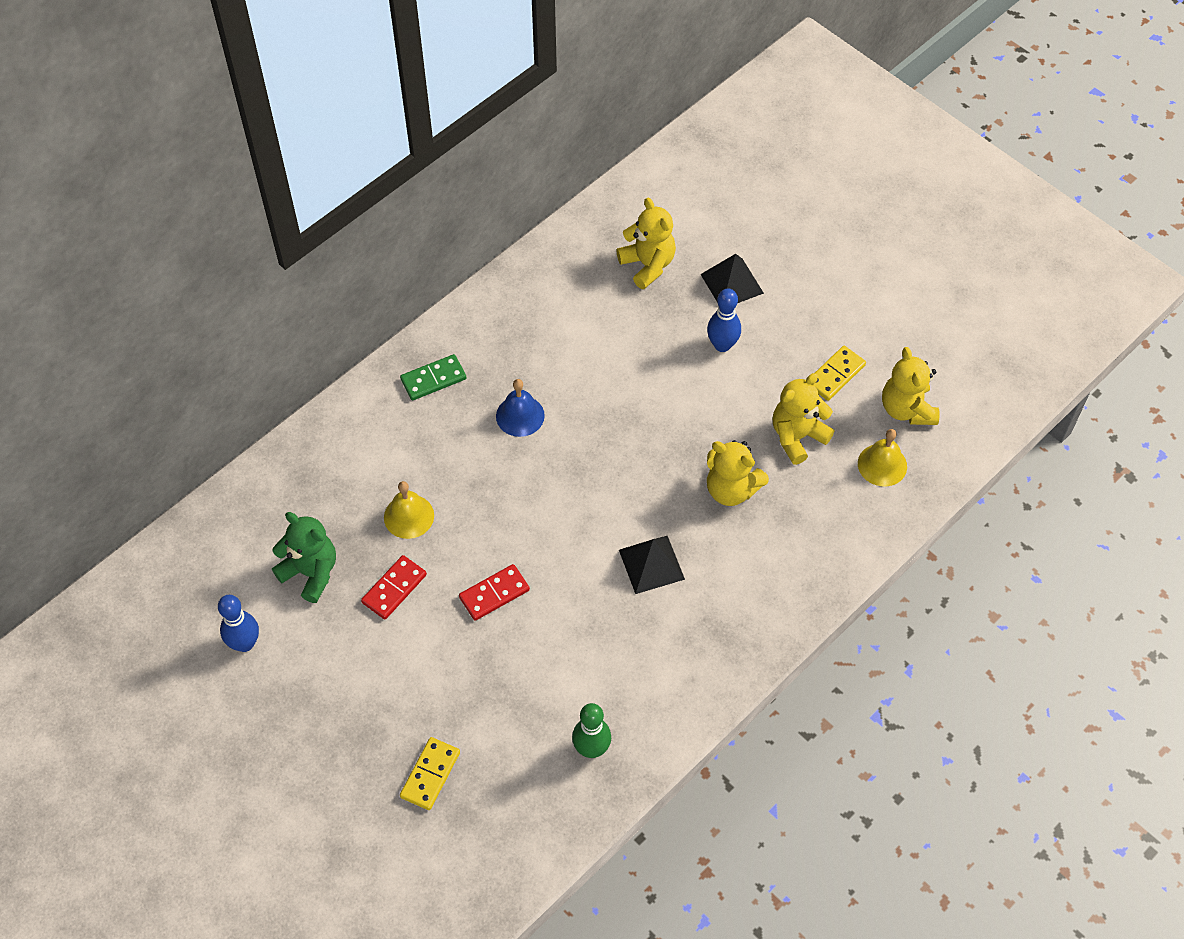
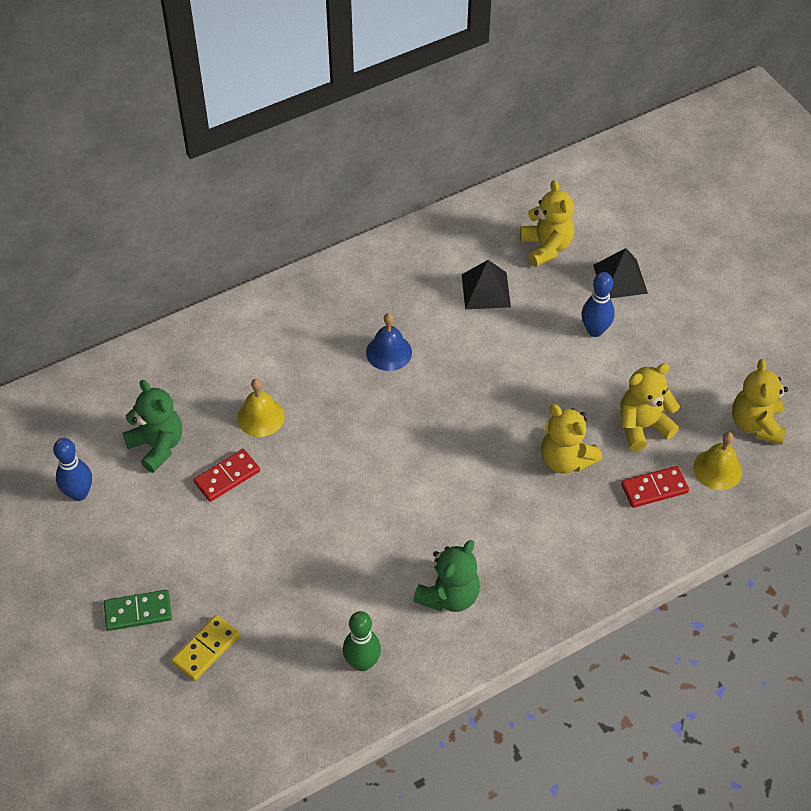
camera: 15 degrees right, 5 degrees down
(433, 379) = (320, 304): green domino -> green domino (138, 612)
(494, 594) = (316, 502): red domino -> red domino (654, 488)
(651, 564) = (470, 509): black pyramid -> black pyramid (486, 290)
(657, 659) = (449, 595): none -> green teddy bear
(835, 375) = (695, 379): yellow domino -> none

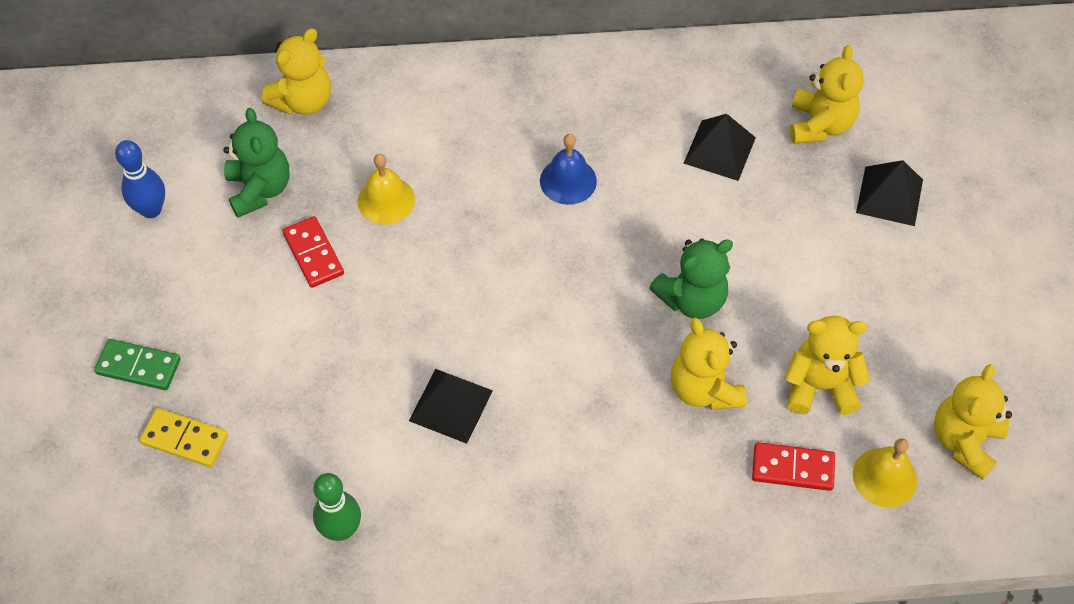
camera: 25 degrees right, 5 degrees up
(153, 368) = (303, 101): none -> yellow teddy bear
(206, 649) = (184, 439): yellow domino -> yellow domino turned 45 degrees clockwise
(227, 477) = (313, 254): red domino -> red domino turned 75 degrees clockwise
(392, 543) = (450, 405): none -> black pyramid
(449, 595) = (480, 494): green teddy bear -> green teddy bear (692, 299)
(595, 330) = (824, 247): blue bowling pin -> none

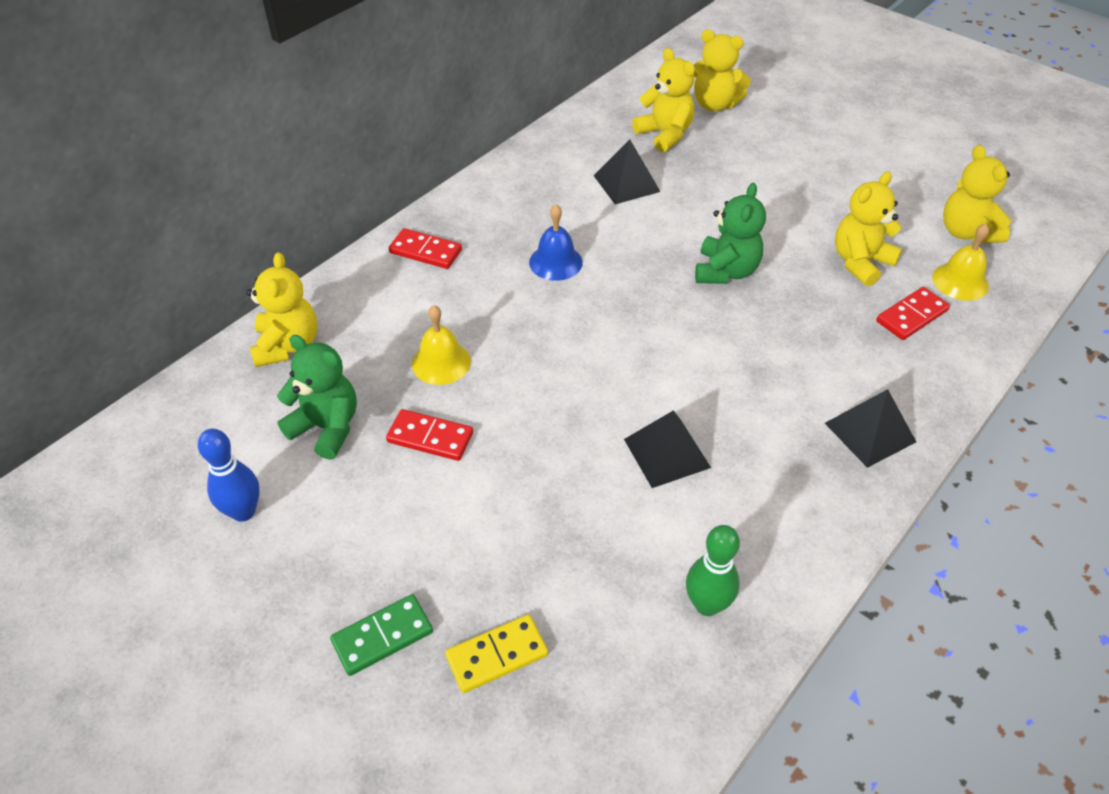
camera: 45 degrees left, 10 degrees down
(483, 93) = (425, 251): none -> red domino
(704, 389) = (804, 313): yellow teddy bear -> yellow teddy bear (714, 104)
(889, 196) = (752, 143): black pyramid -> black pyramid (870, 432)

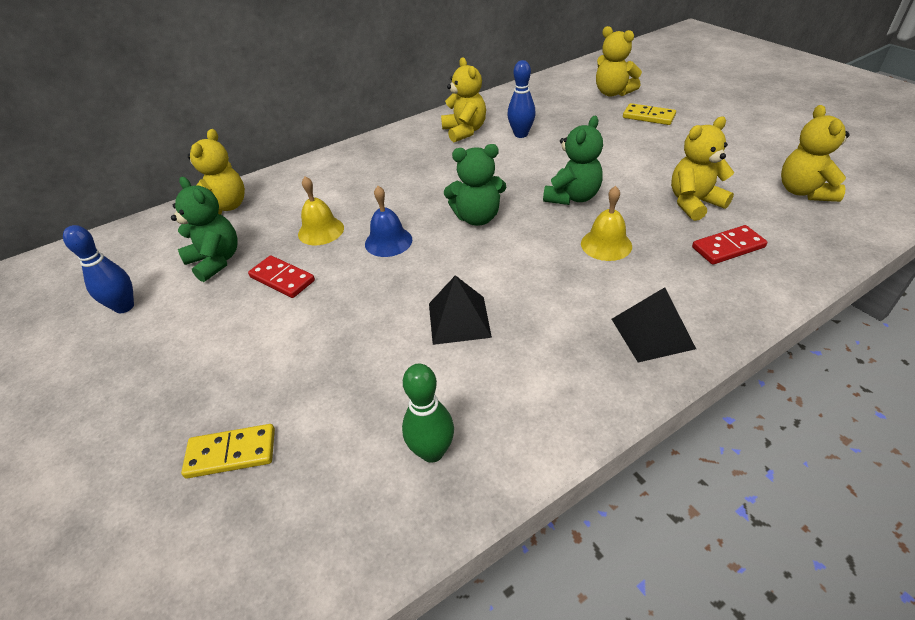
camera: 20 degrees right, 5 degrees down
(382, 637) = (156, 417): green domino -> none
(425, 251) = (352, 162): red domino -> none
(555, 262) = (441, 177): blue bell -> blue bell (388, 241)
(626, 183) = (521, 134): black pyramid -> blue bowling pin
(627, 315) = (477, 217): none -> green teddy bear
(665, 134) = (565, 108): yellow teddy bear -> yellow teddy bear (464, 131)
(770, 140) = (648, 116): none -> yellow domino
(960, 281) = (785, 227): yellow bell -> yellow bell (606, 244)

